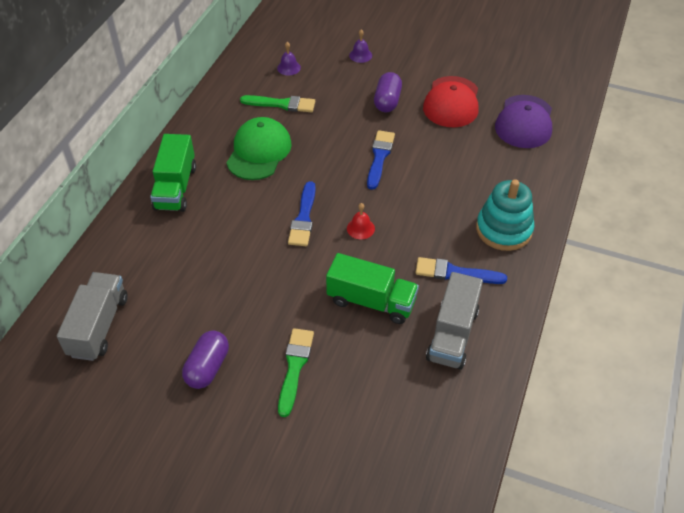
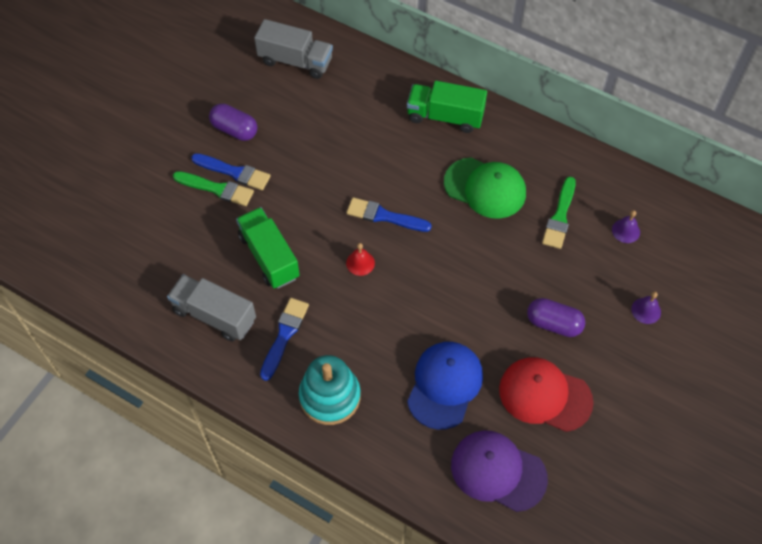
camera: 100 degrees right, 10 degrees up
(371, 301) = (269, 256): green truck -> green truck turned 120 degrees clockwise
(379, 157) = (459, 298): blue brush -> blue brush (233, 172)
(464, 158) = (444, 385): none -> blue cap

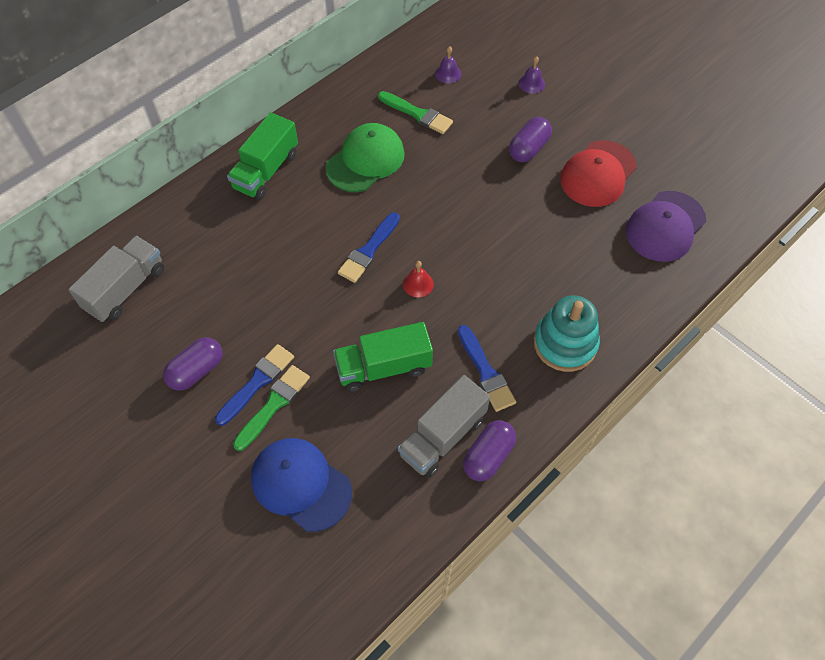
camera: 75 degrees left, 0 degrees up
(203, 354) = (488, 456): none -> purple capsule
(284, 335) = (485, 371): blue brush -> blue brush turned 150 degrees counterclockwise
(444, 385) = (572, 245): blue cap -> blue cap (301, 484)

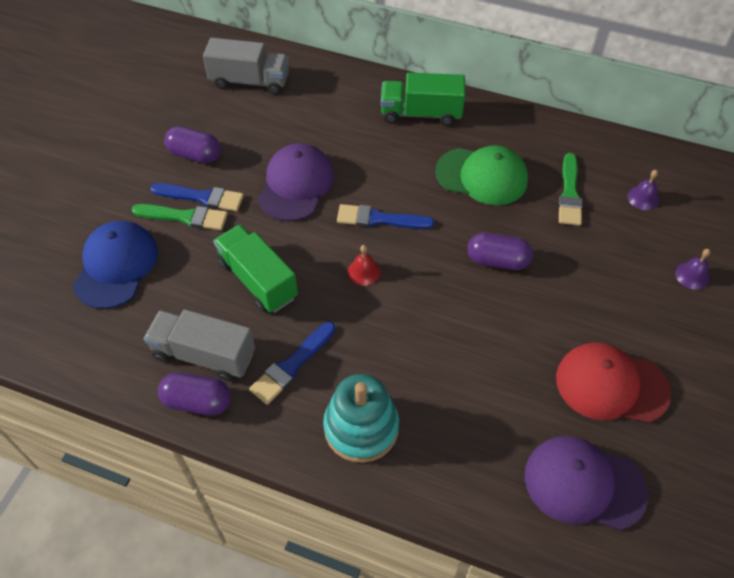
camera: 65 degrees right, 5 degrees down
(290, 298) = (296, 185): none -> purple cap
(528, 149) = (597, 305): purple capsule -> purple capsule (497, 261)

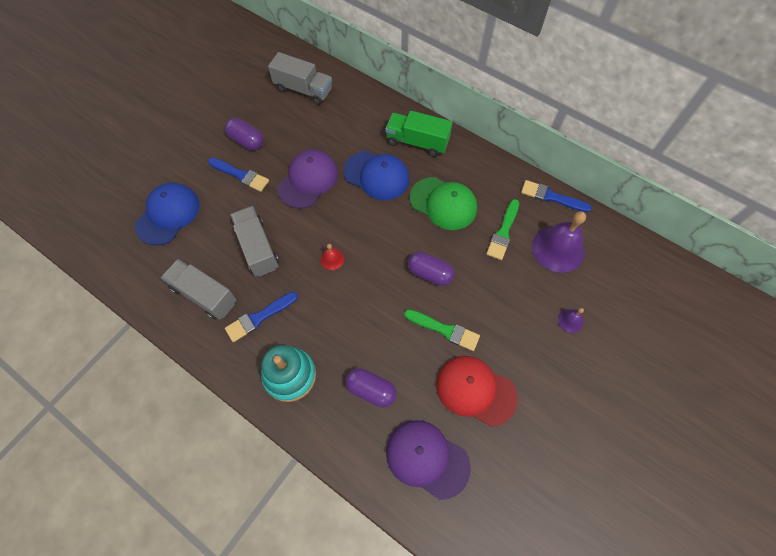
camera: 15 degrees right, 10 degrees up
(184, 217) = (224, 188): green brush -> green brush (444, 330)
(197, 401) = (189, 328): purple capsule -> purple capsule (371, 390)
(257, 280) = (257, 248): green truck -> grey truck
(380, 219) = (357, 221): blue brush -> blue brush (551, 197)
(384, 161) = (376, 175): none -> blue cap
(643, 198) = (558, 249): purple bell -> purple bell, size x2.19

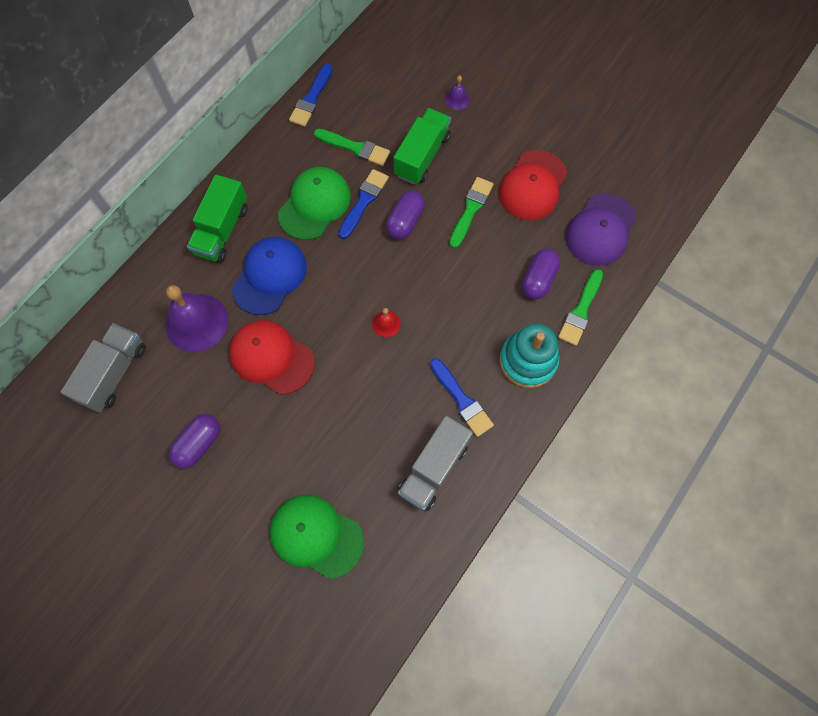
camera: 90 degrees left, 5 degrees up
(168, 215) = (316, 536): blue cap -> green cap
(240, 175) = (257, 446): blue brush -> blue brush (364, 202)
(257, 248) = (369, 411): grey truck -> none
(308, 180) = (271, 357): purple cap -> red cap
(337, 430) = (581, 310): none -> green brush
(500, 288) = (422, 156): none -> green truck
(558, 249) = (376, 100): purple bell -> purple bell (196, 322)

